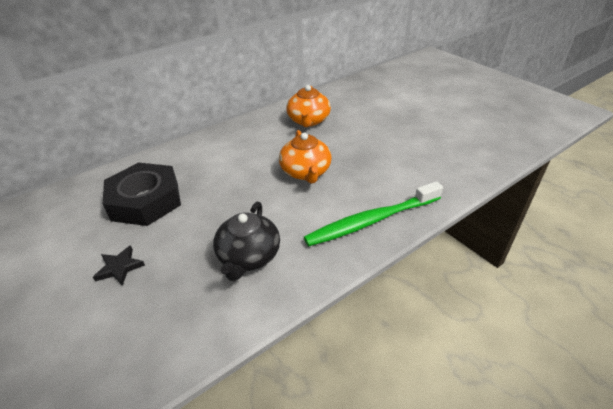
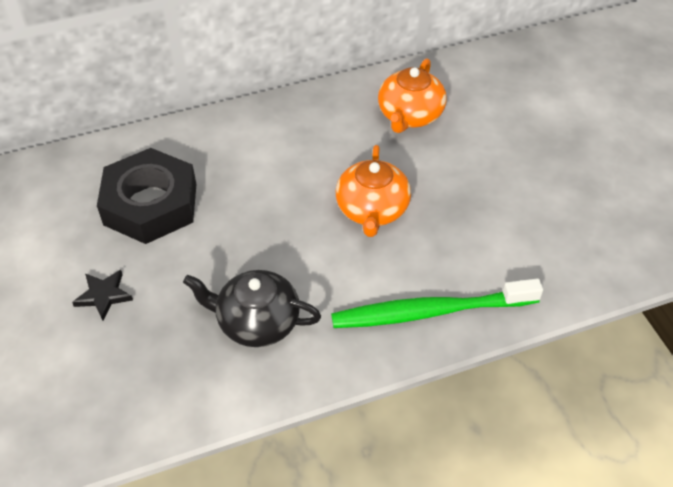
camera: 15 degrees right, 10 degrees up
(248, 256) = (257, 321): black teapot -> black teapot turned 75 degrees clockwise

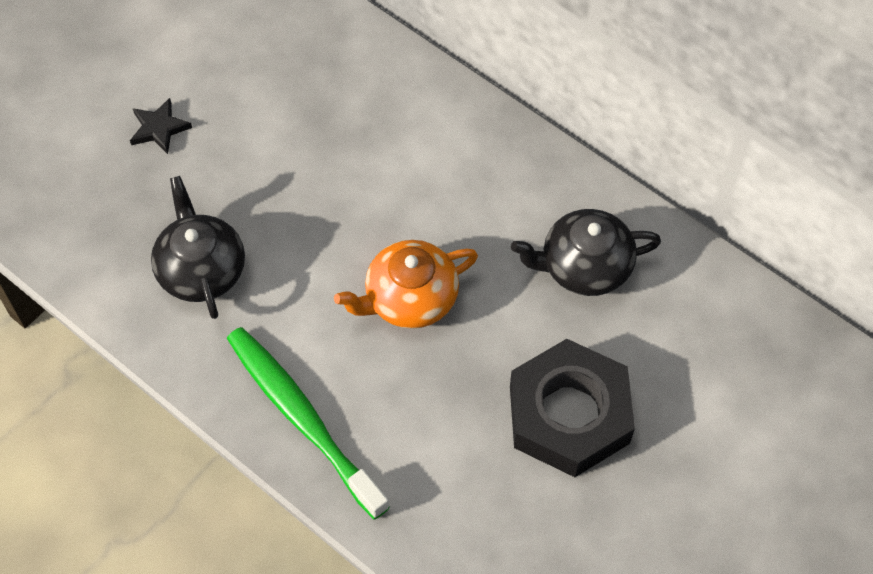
camera: 60 degrees right, 10 degrees up
(150, 204) = (290, 98): black nut -> black nut (569, 414)
(410, 115) = (584, 266): orange teapot -> black teapot

